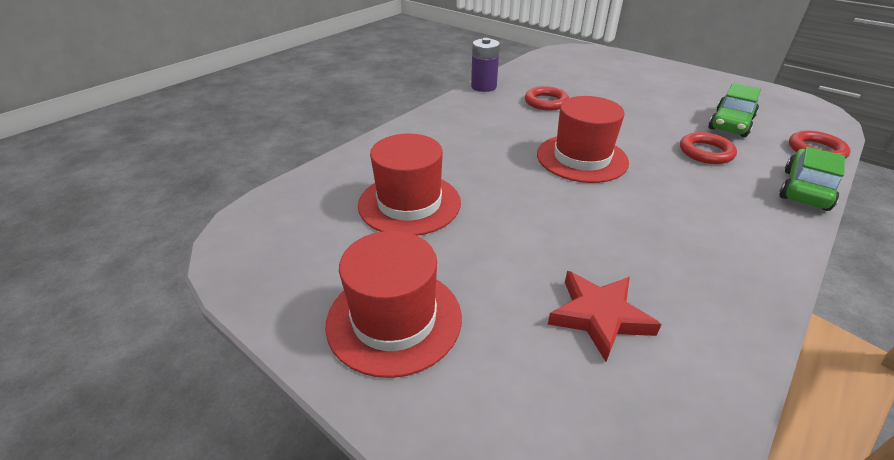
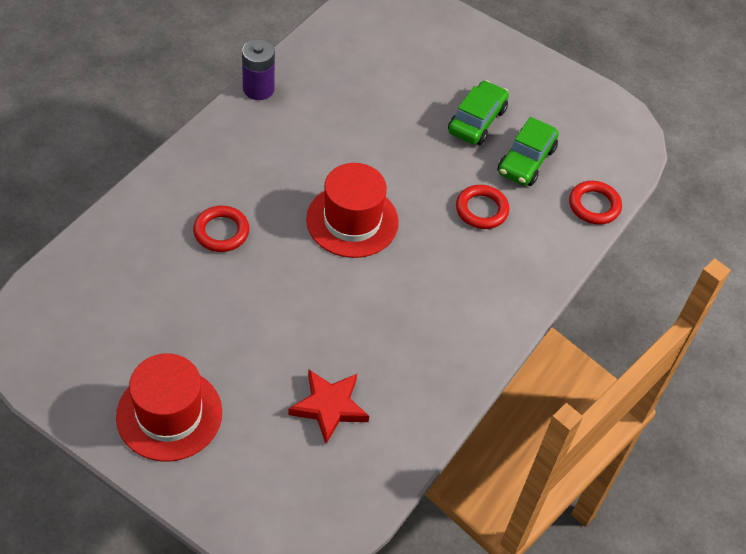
camera: 10 degrees left, 15 degrees up
(409, 203) = (175, 289): red hat -> none
(546, 102) = (330, 121): red ring -> red ring (221, 232)
(805, 189) = (555, 263): green car -> green car (477, 121)

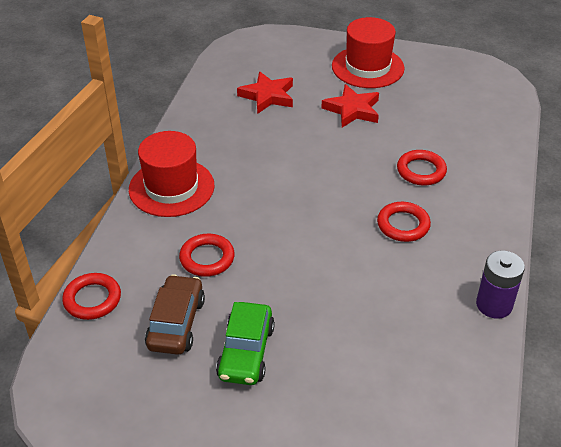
camera: 165 degrees right, 10 degrees down
(238, 344) = (352, 110): none -> red star
(282, 180) = (403, 225): none -> red ring
(352, 221) = (321, 212): red hat -> red hat (171, 187)
(526, 161) = (176, 323): green car -> brown car

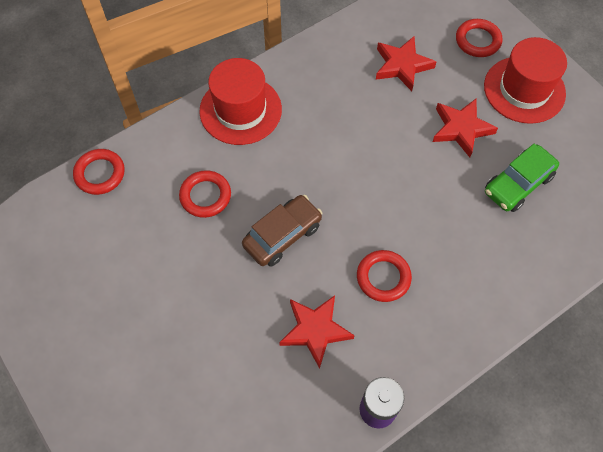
camera: 40 degrees right, 20 degrees up
(176, 323) = (134, 237): brown car -> brown car (282, 235)
(246, 352) = (156, 299): green car -> green car (517, 184)
(394, 288) = (315, 330): none -> red star
(421, 171) = (455, 235): red ring -> red ring (478, 41)

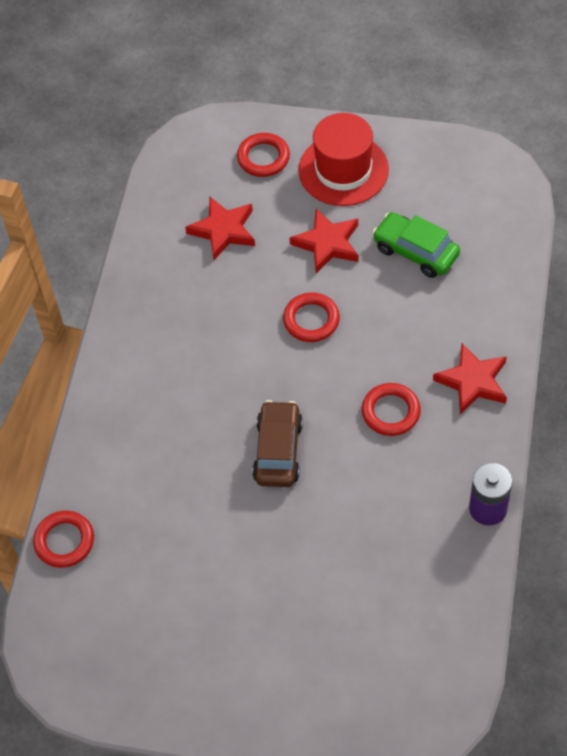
camera: 40 degrees left, 5 degrees down
(205, 196) = (179, 477): red ring -> red ring (311, 320)
(240, 110) = (127, 383): red hat -> none
(315, 330) = (382, 496): red star -> red star (472, 381)
(517, 184) = (415, 251): green car -> green car turned 120 degrees clockwise

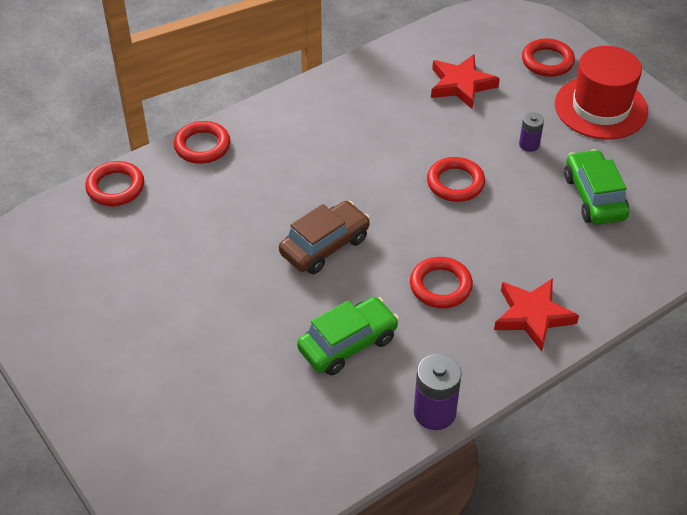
camera: 40 degrees right, 10 degrees down
(89, 448) = (202, 146): none -> red ring
(327, 244) = (529, 144): red star -> purple battery
(379, 511) = (348, 344): none -> green car

